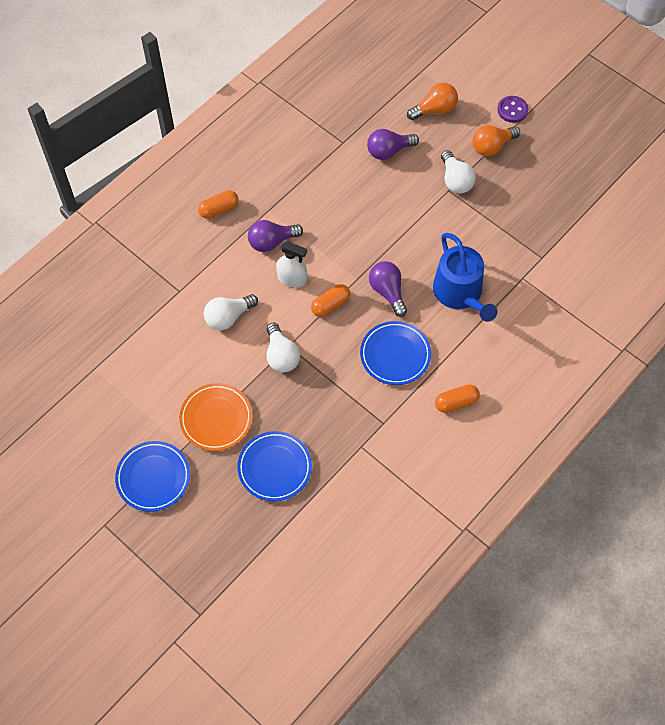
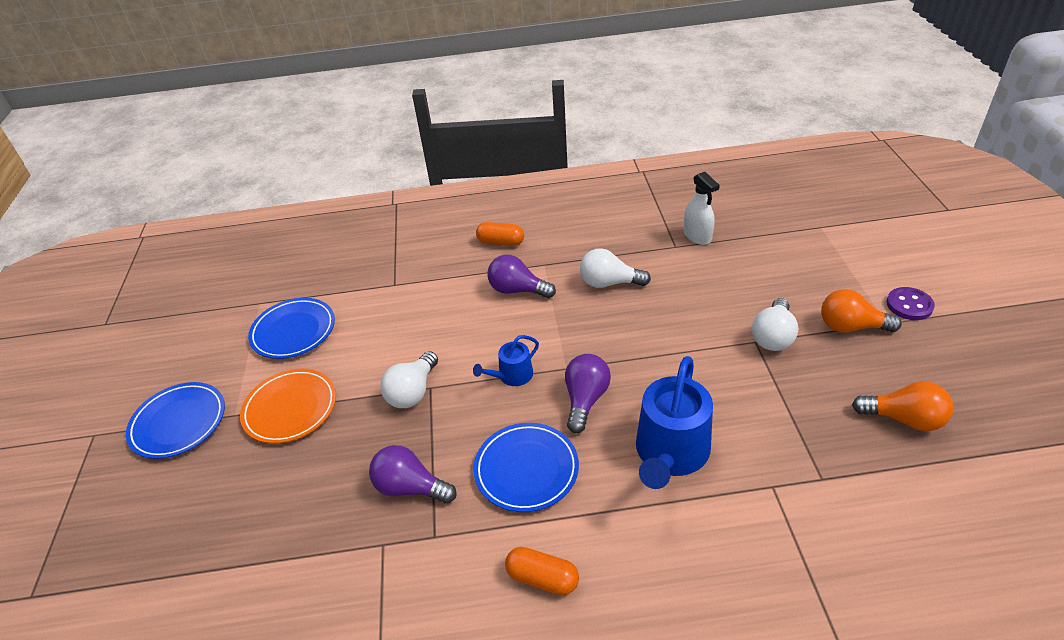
camera: 45 degrees right, 20 degrees down
(228, 317) = (407, 329): white light bulb -> white light bulb (609, 283)
(274, 467) = (278, 497): blue plate -> blue plate (293, 331)
(292, 278) = (501, 330): white spray bottle -> white spray bottle (697, 236)
(330, 305) = (512, 376): orange capsule -> blue watering can
(389, 151) = (717, 275): purple light bulb -> purple light bulb (410, 487)
(434, 109) = (806, 263): orange light bulb -> orange light bulb (904, 419)

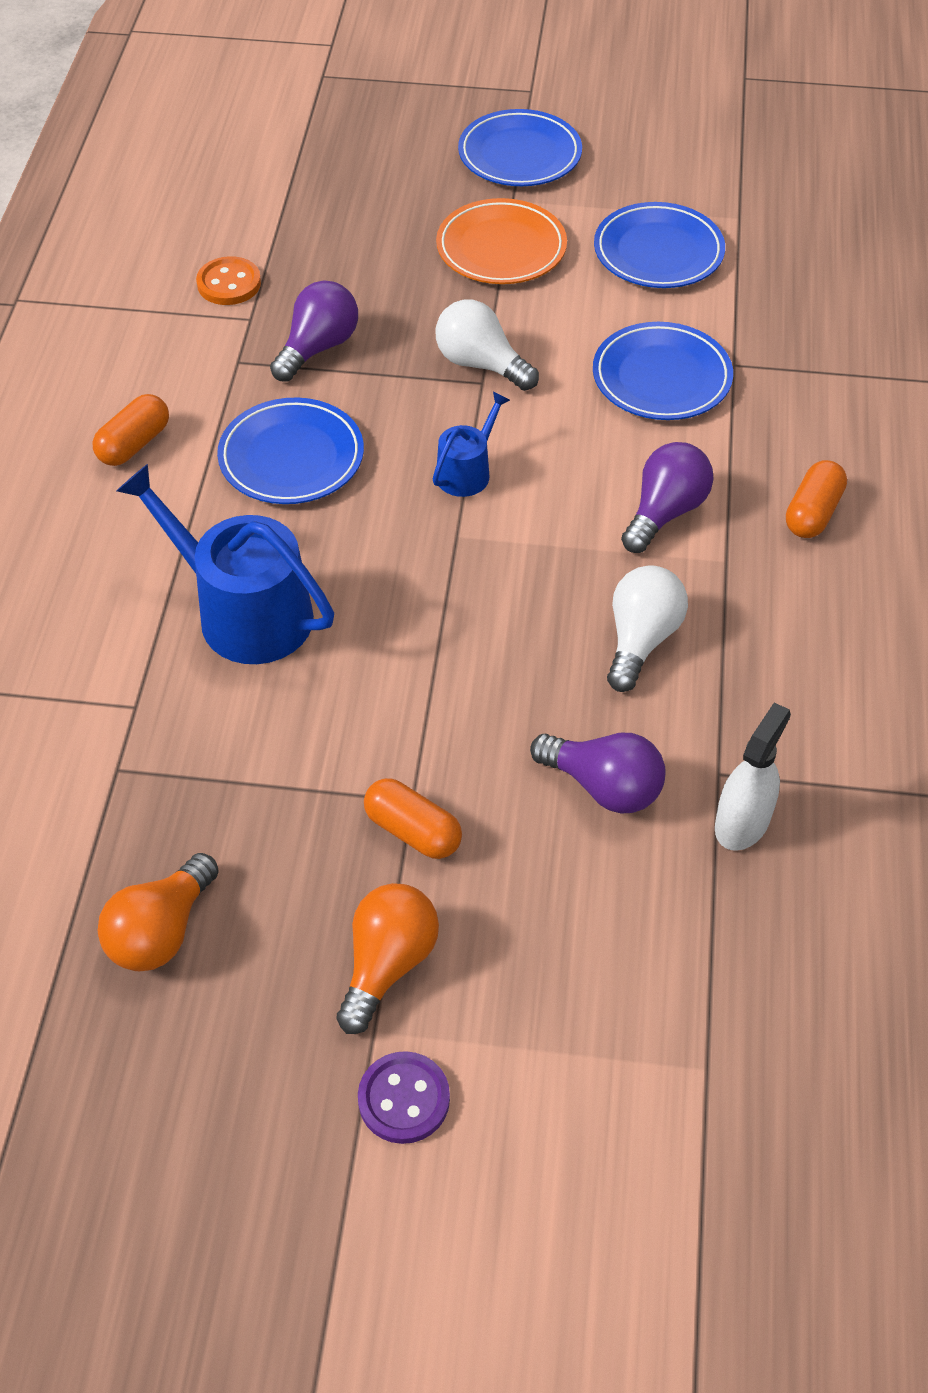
camera: 100 degrees right, 10 degrees up
(340, 575) = (229, 283): none -> orange button
(411, 310) = (661, 377): none -> blue plate
(512, 376) = (467, 472): blue watering can -> blue watering can turned 60 degrees clockwise
(585, 399) = (383, 543): purple light bulb -> purple light bulb (604, 786)
(697, 236) = (742, 822): white spray bottle -> white spray bottle turned 135 degrees clockwise
(773, 336) = (413, 830): white light bulb -> orange capsule

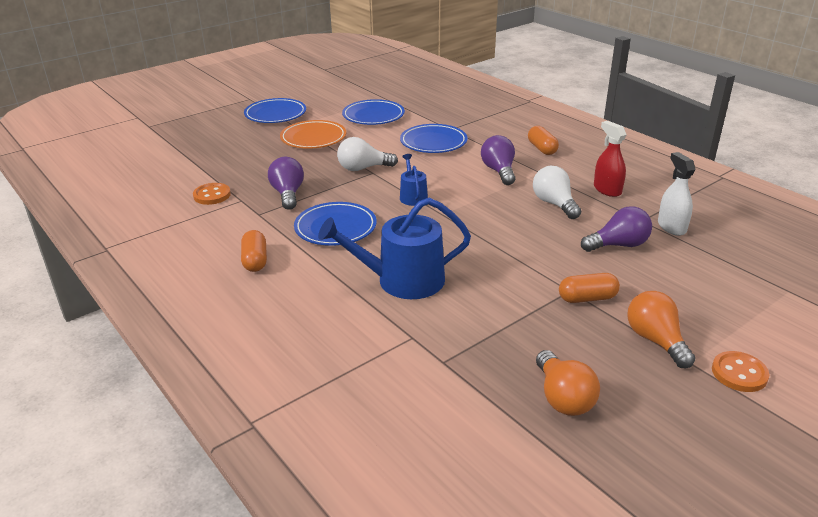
camera: 45 degrees left, 20 degrees down
(404, 1099) = (739, 373): purple button -> orange button
(770, 675) = (607, 190): none -> red spray bottle

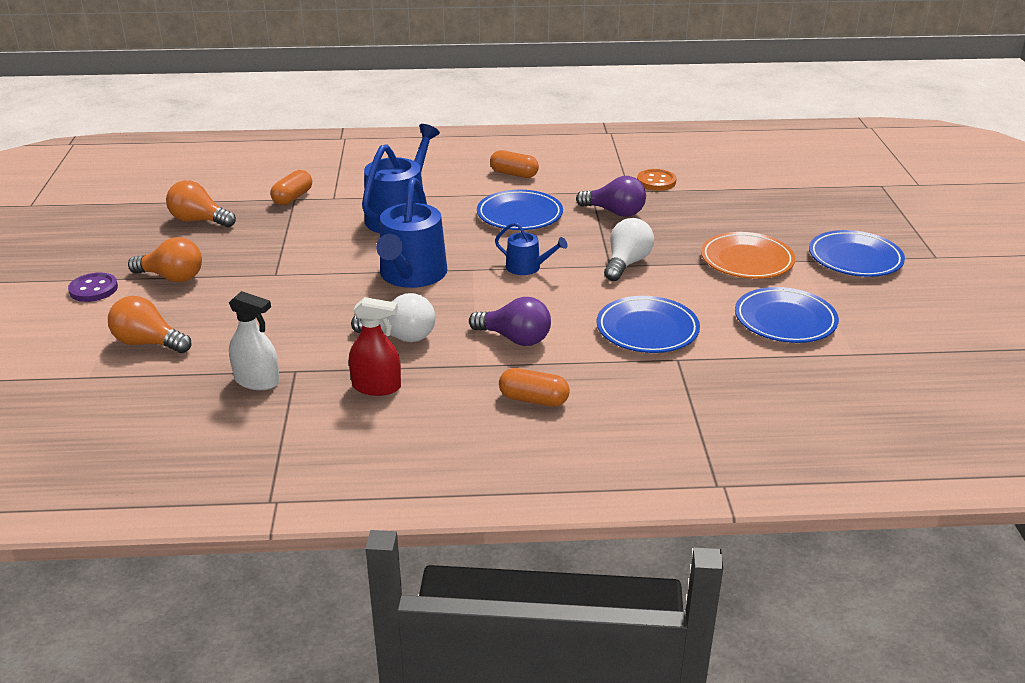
camera: 125 degrees right, 0 degrees up
(483, 232) = (411, 275): none -> blue watering can
(587, 298) = (255, 276): orange capsule -> orange capsule (293, 198)
(618, 245) = (284, 331): purple light bulb -> none
(724, 291) = (148, 343): none -> orange light bulb
(739, 373) = (93, 289): orange button -> purple button

